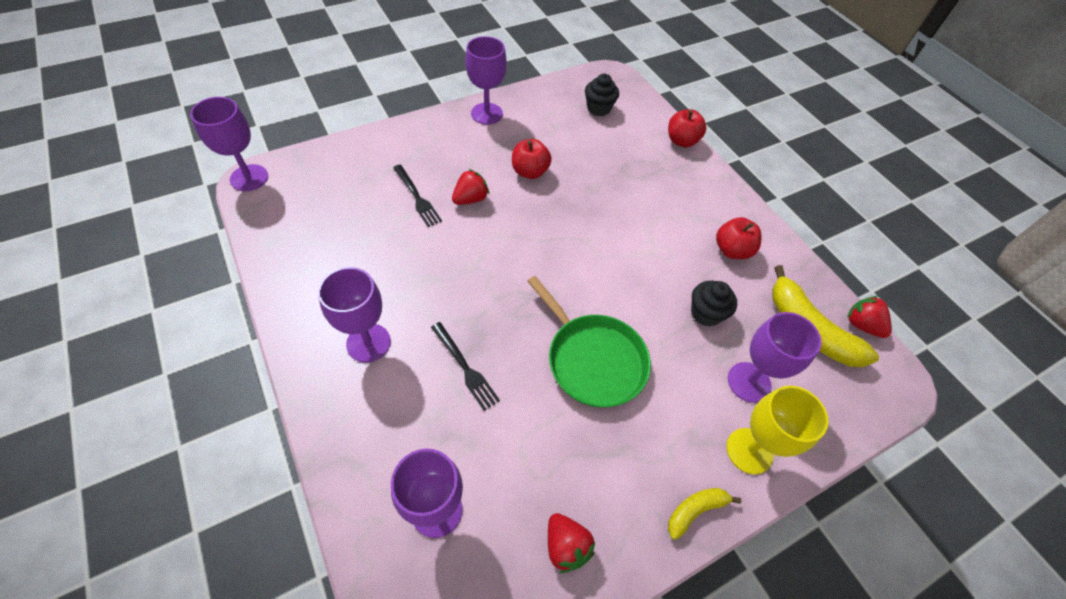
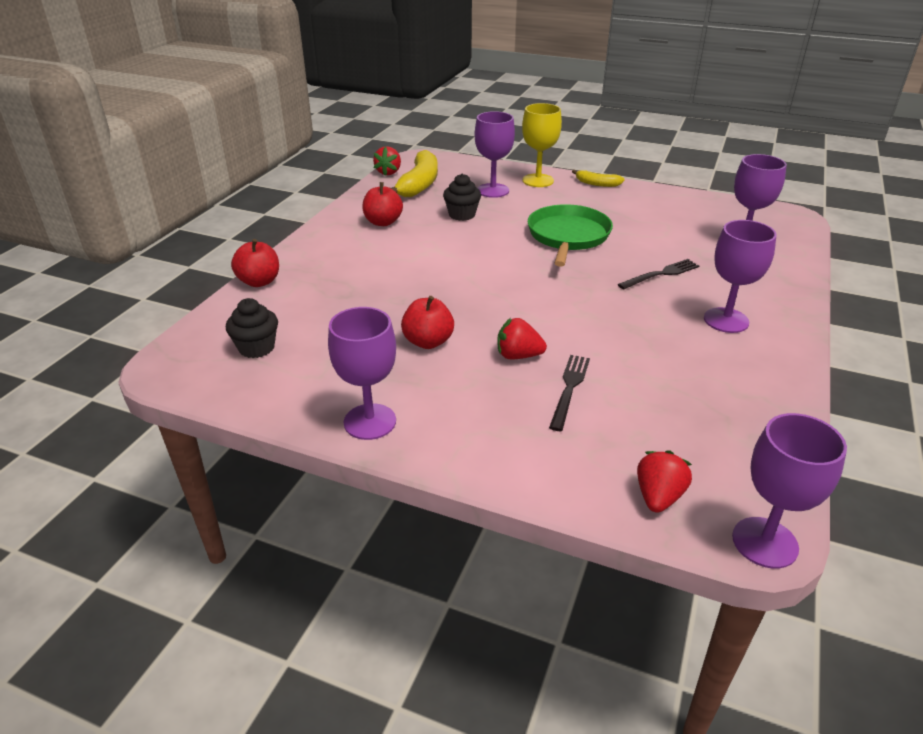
camera: 125 degrees left, 20 degrees down
(465, 368) = (661, 274): black fork -> black fork turned 45 degrees clockwise
(566, 546) = (680, 205): red strawberry -> red strawberry (658, 497)

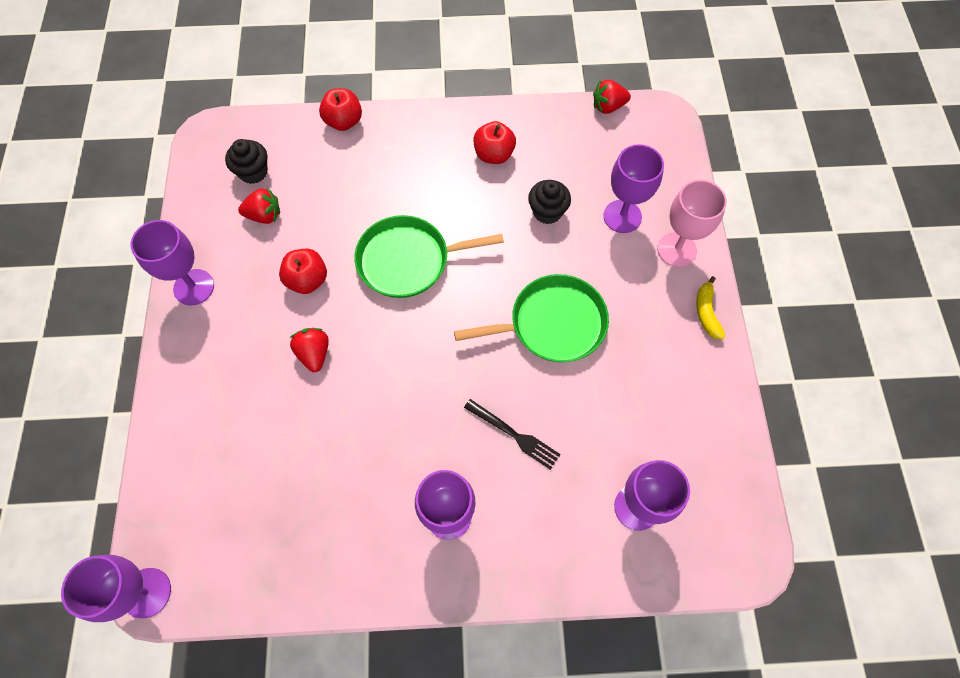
camera: 65 degrees right, 30 degrees up
(419, 184) = (596, 145): yellow banana -> none
(454, 283) = (408, 260): none -> green pan
(538, 180) = (676, 249): yellow goblet -> pink goblet
(569, 388) = (283, 407): black fork -> none
(658, 497) = (173, 507): red strawberry -> red strawberry (264, 215)

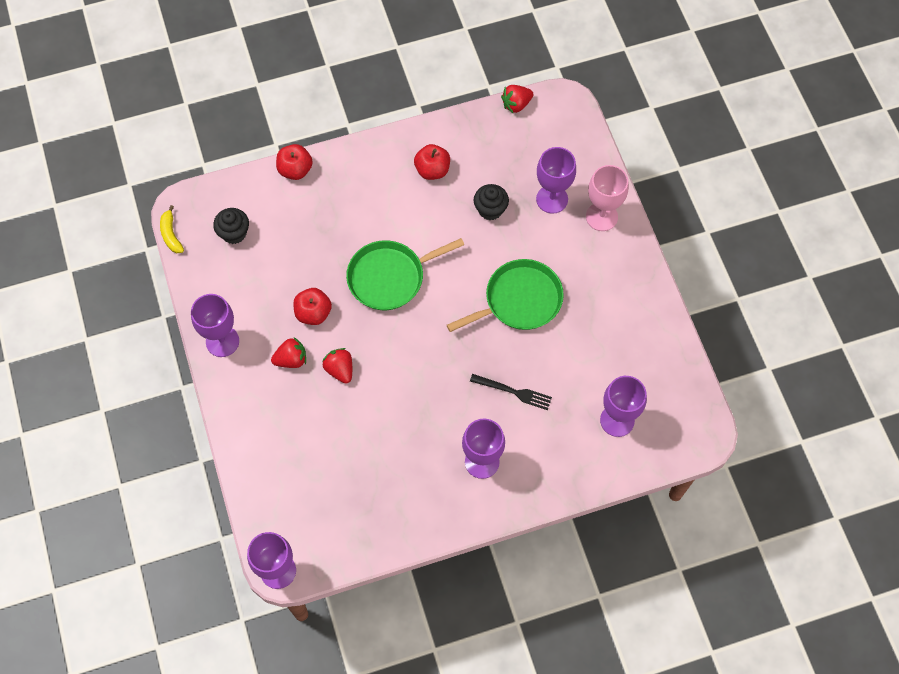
camera: 15 degrees left, 0 degrees up
(264, 215) = (258, 268): red strawberry -> red strawberry (291, 359)
(706, 312) = (636, 262): yellow banana -> yellow banana (171, 234)

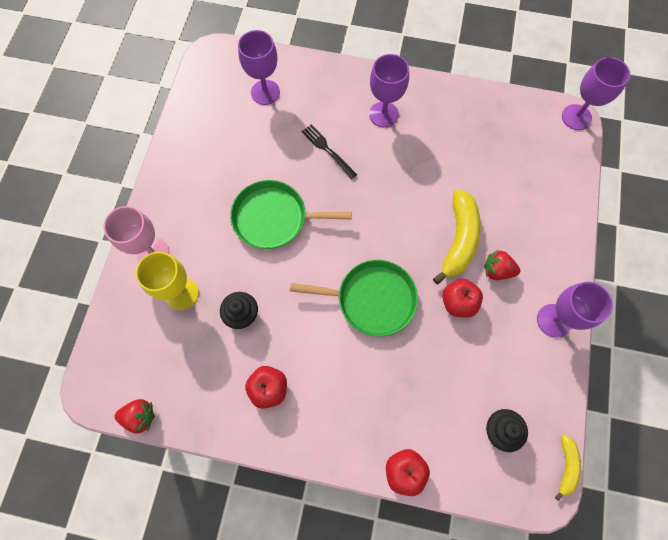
camera: 150 degrees left, 5 degrees up
(340, 370) = (458, 239): red strawberry -> yellow banana
(552, 199) = (182, 294): purple goblet -> yellow goblet

